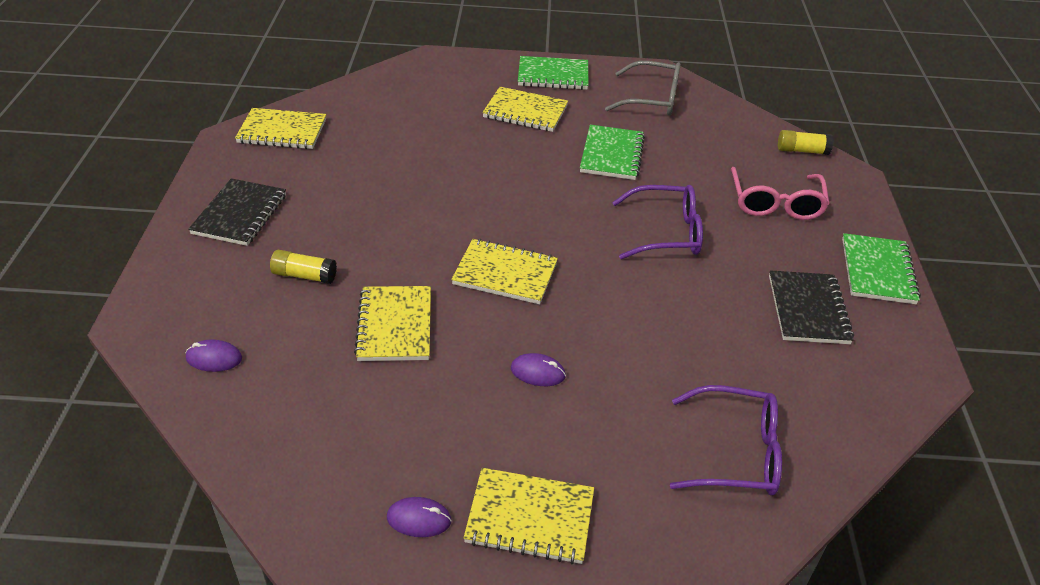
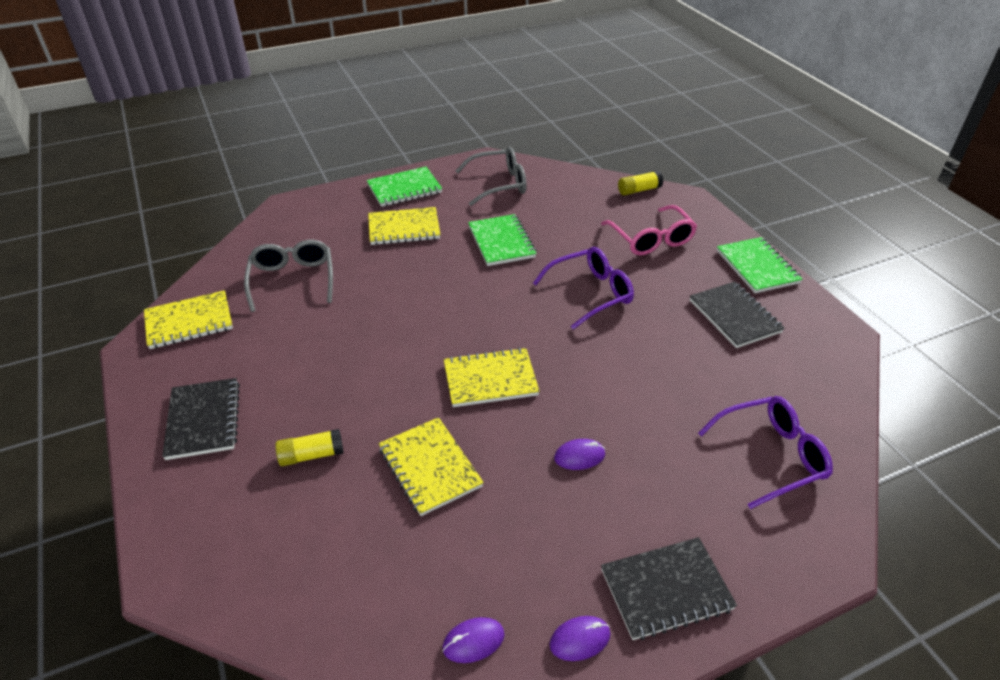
camera: 25 degrees left, 0 degrees up
(214, 358) = (280, 577): purple mouse -> purple mouse (473, 641)
(391, 125) = (292, 280): none -> grey glasses
(530, 518) = (666, 589): yellow notebook -> black notebook

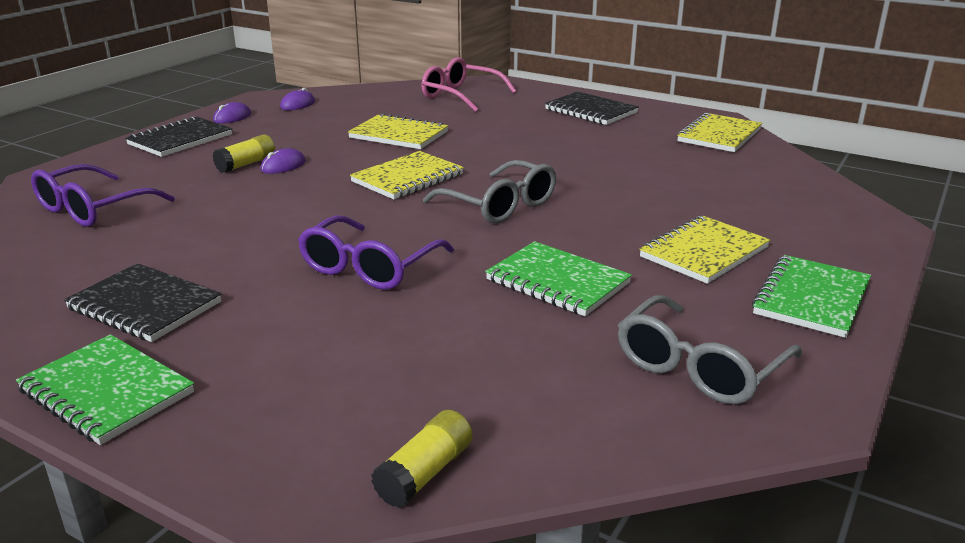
camera: 145 degrees right, 15 degrees down
(292, 280) = (708, 177): grey glasses -> grey glasses (500, 205)
(311, 455) = (490, 119): yellow glue stick -> yellow glue stick (246, 164)
(651, 239) = (328, 370): pink glasses -> pink glasses (460, 95)

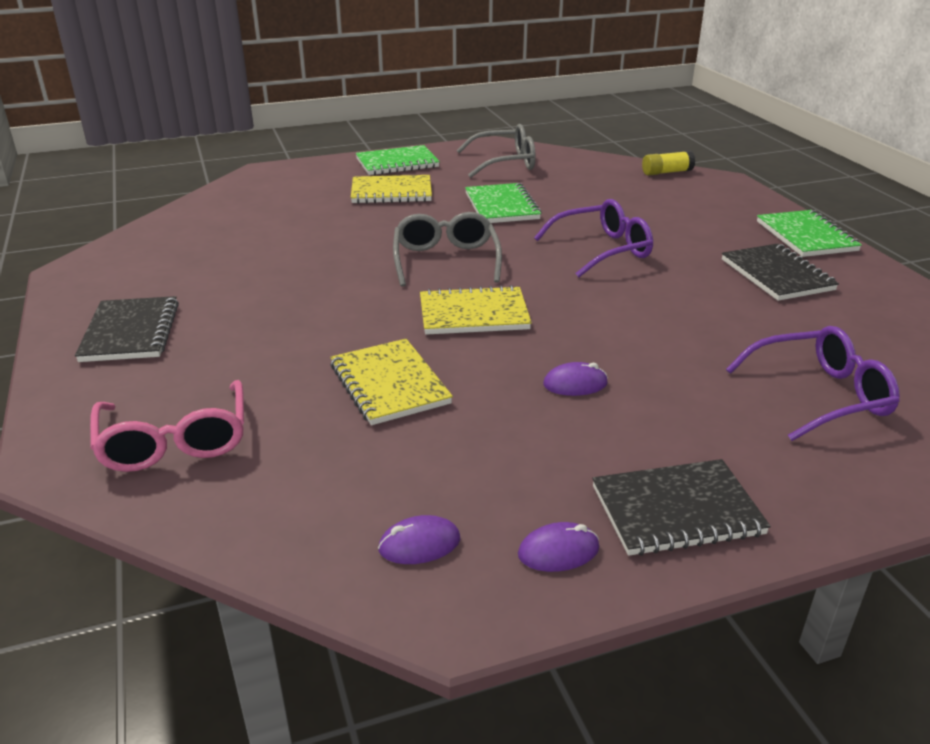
camera: 140 degrees left, 5 degrees up
(246, 164) = (615, 405): yellow glue stick -> none
(719, 135) = (134, 254): yellow notebook -> none

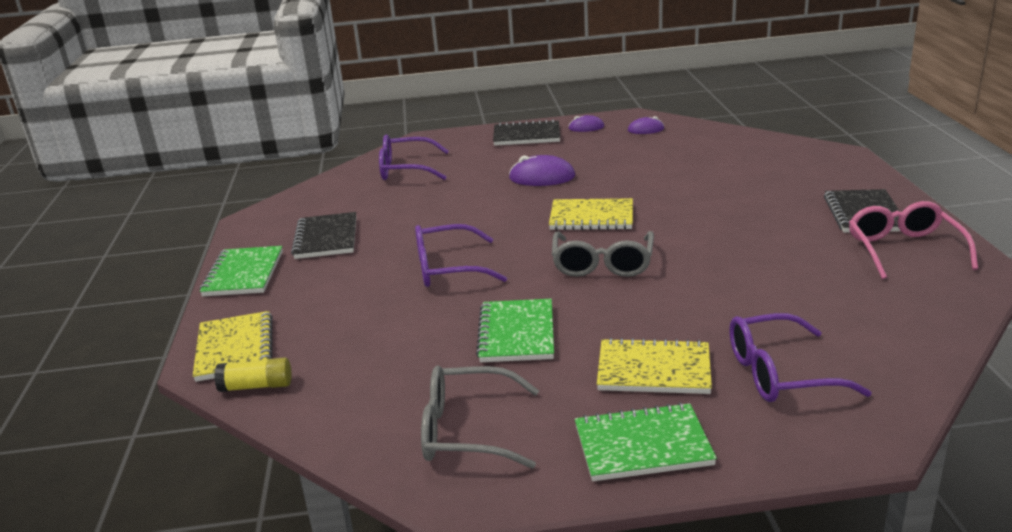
camera: 165 degrees left, 5 degrees down
(175, 441) = (781, 160): pink glasses -> pink glasses (904, 249)
(303, 195) = (779, 373): none -> purple glasses
(389, 384) = (658, 180): yellow notebook -> yellow notebook (235, 349)
(575, 384) = (542, 177): purple mouse -> purple mouse, size x1.64

